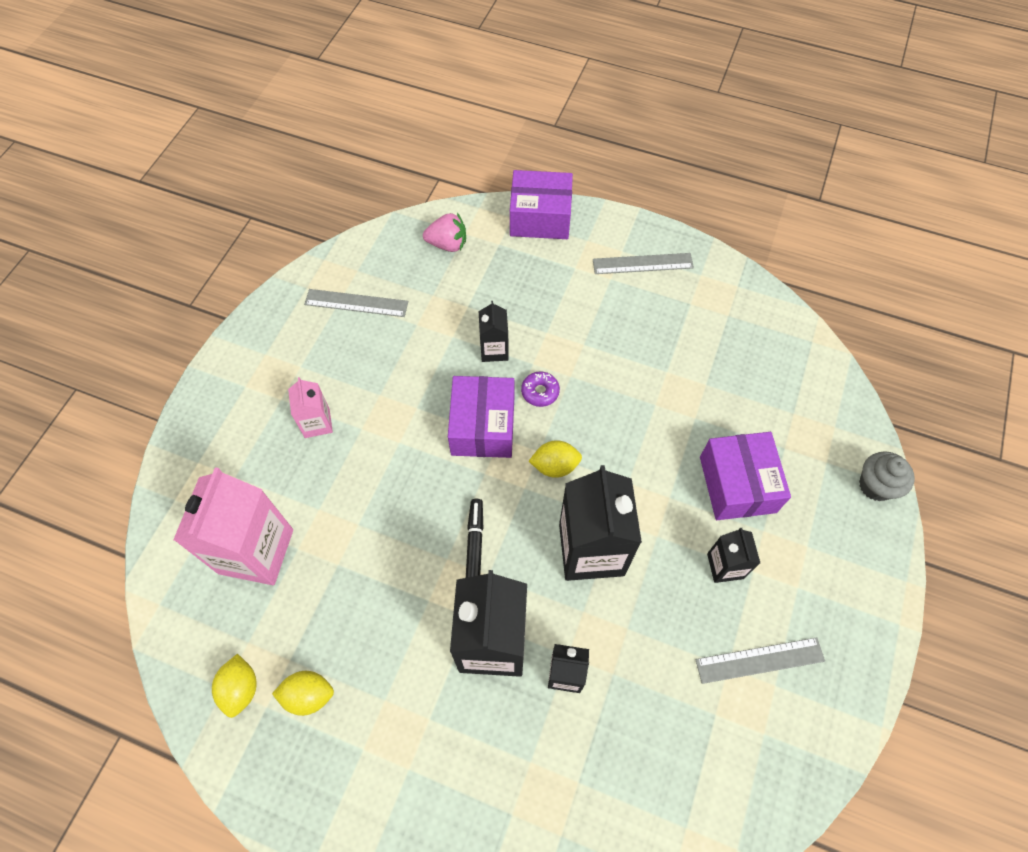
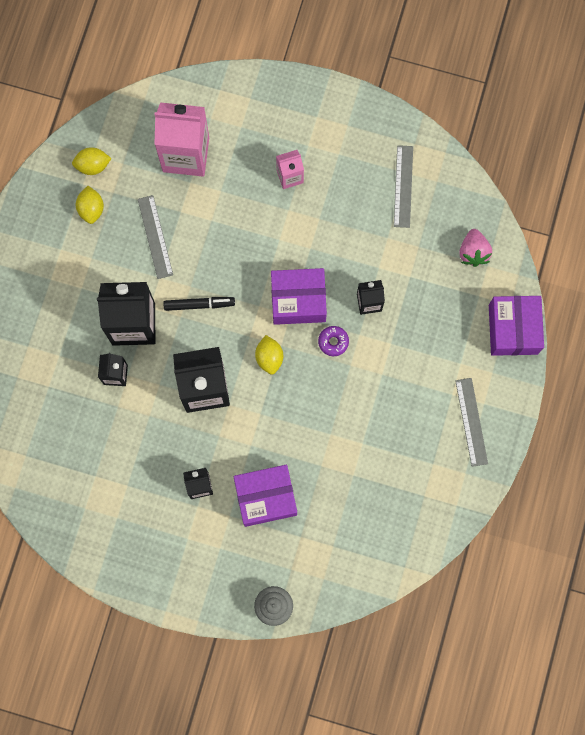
camera: 85 degrees right, 15 degrees up
(759, 660) = (133, 507): grey ruler -> grey ruler (155, 237)

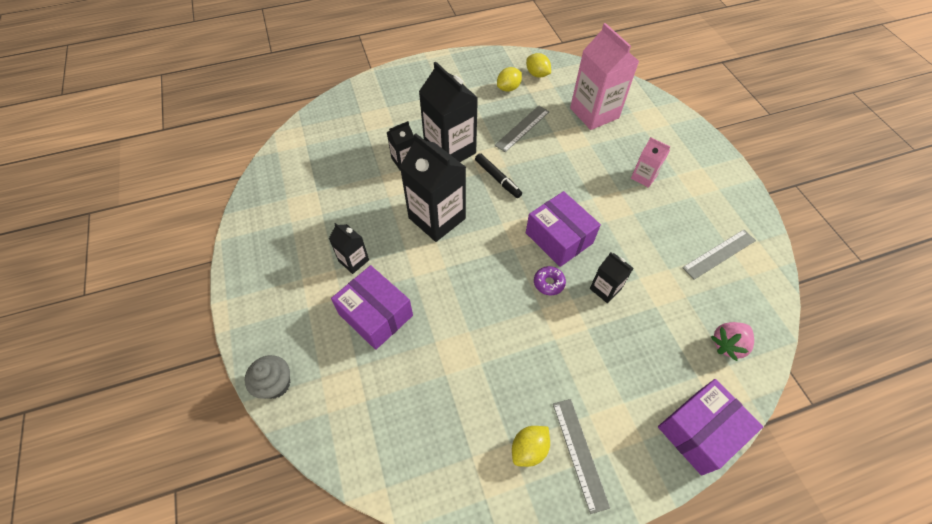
camera: 55 degrees right, 20 degrees down
(269, 357) = (496, 246): yellow lemon -> yellow lemon (529, 449)
(471, 422) = (579, 453): grey ruler -> grey ruler turned 60 degrees counterclockwise

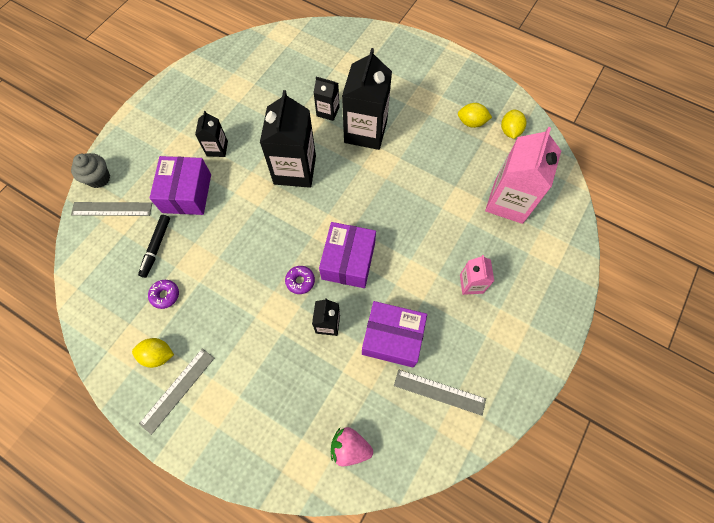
camera: 50 degrees right, 10 degrees up
(469, 402) = (165, 295): none -> purple donut
(497, 178) = (368, 181): black marker -> black marker (156, 247)
(522, 128) = (436, 162): grey ruler -> grey ruler (112, 209)
(700, 431) = (254, 466): purple box -> purple box (392, 338)

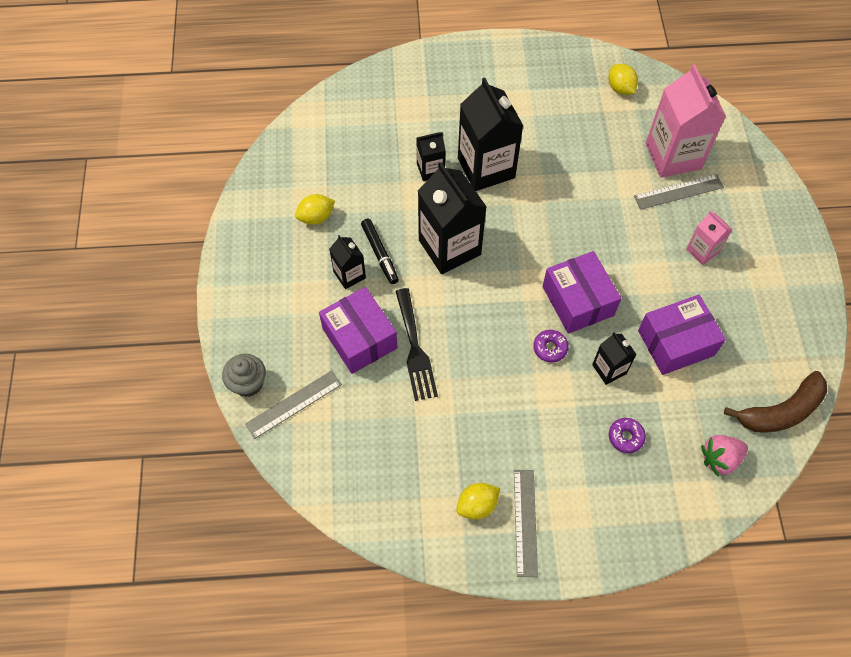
camera: 35 degrees left, 5 degrees down
(156, 247) = (378, 410): black marker -> black marker (380, 254)
(165, 295) = (431, 448): purple donut -> purple donut (625, 437)
(213, 223) = (415, 349): none -> black fork
(428, 446) = (781, 411): none -> brown banana
(439, 392) = (753, 361): grey ruler -> grey ruler (678, 192)
(471, 122) = (579, 100): yellow lemon -> yellow lemon (316, 217)

